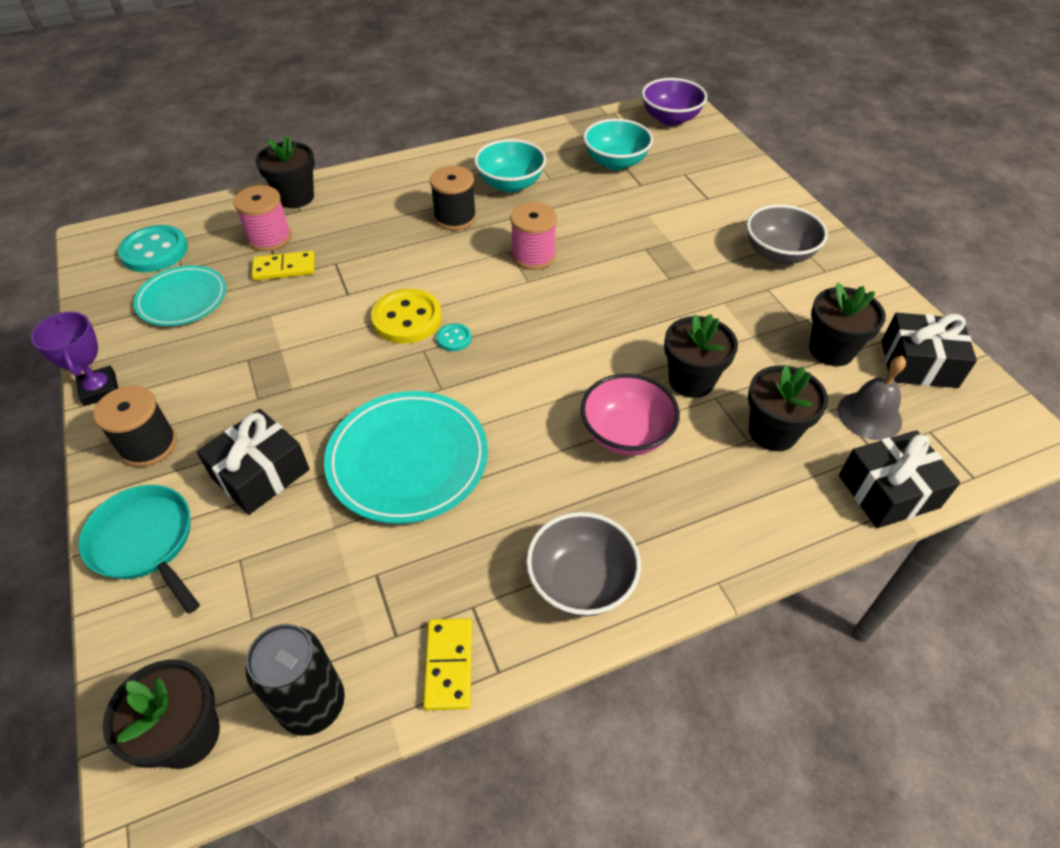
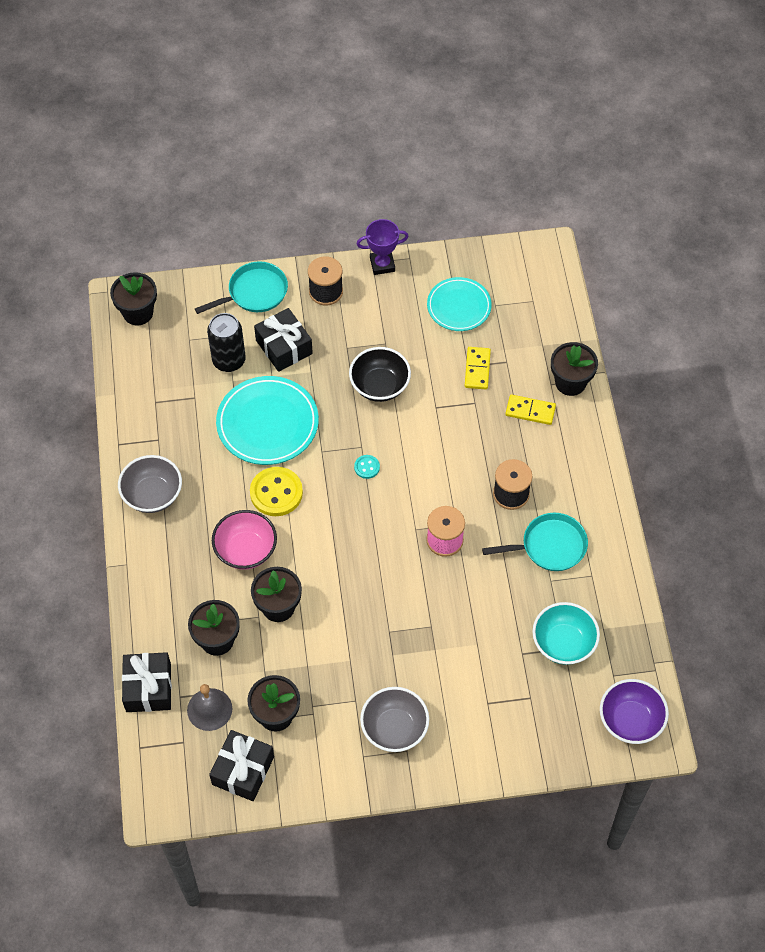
camera: 105 degrees right, 10 degrees up
(154, 251) = (521, 288): turquoise button -> none
(269, 238) = (518, 361): pink spool -> none
(312, 704) = (133, 363): black can -> black can (229, 360)
(321, 351) = (379, 386): none -> black bowl
(407, 318) = (396, 441): yellow button -> yellow button (276, 493)
(448, 665) = (130, 423): yellow domino -> yellow domino (530, 411)
(510, 184) = (549, 546): turquoise bowl -> turquoise pan

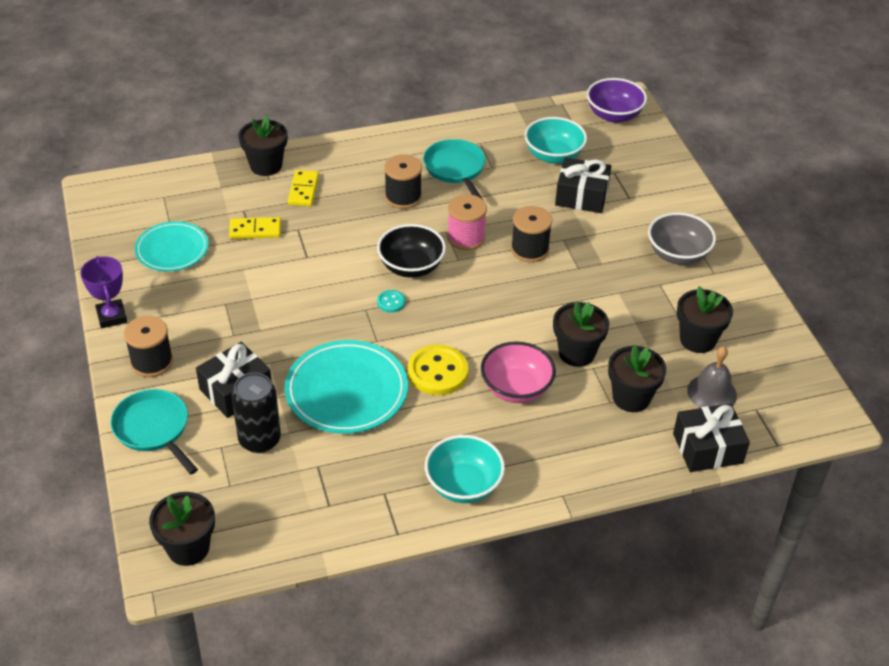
camera: 100 degrees left, 15 degrees down
(152, 495) = (463, 485): grey bowl -> turquoise bowl
(243, 770) = (766, 357): black gift -> black gift (581, 196)
(379, 386) = (283, 302): black bowl -> black bowl (411, 267)
(420, 593) = (529, 249): none -> black spool

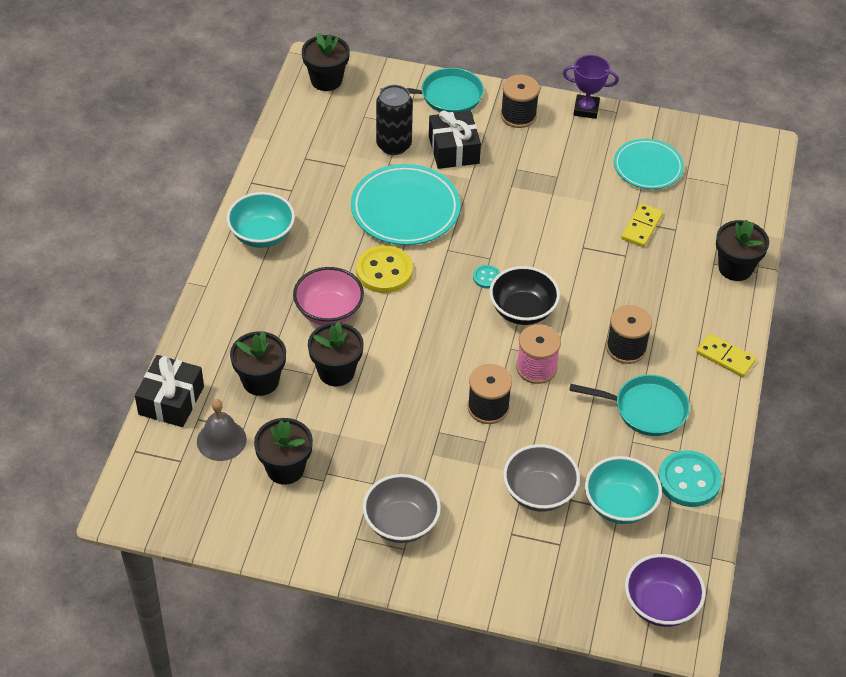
camera: 120 degrees right, 5 degrees up
(303, 190) = (681, 280): yellow domino -> yellow domino (725, 357)
(502, 131) = (689, 480): none -> turquoise button
(581, 196) = (539, 492): black gift -> grey bowl

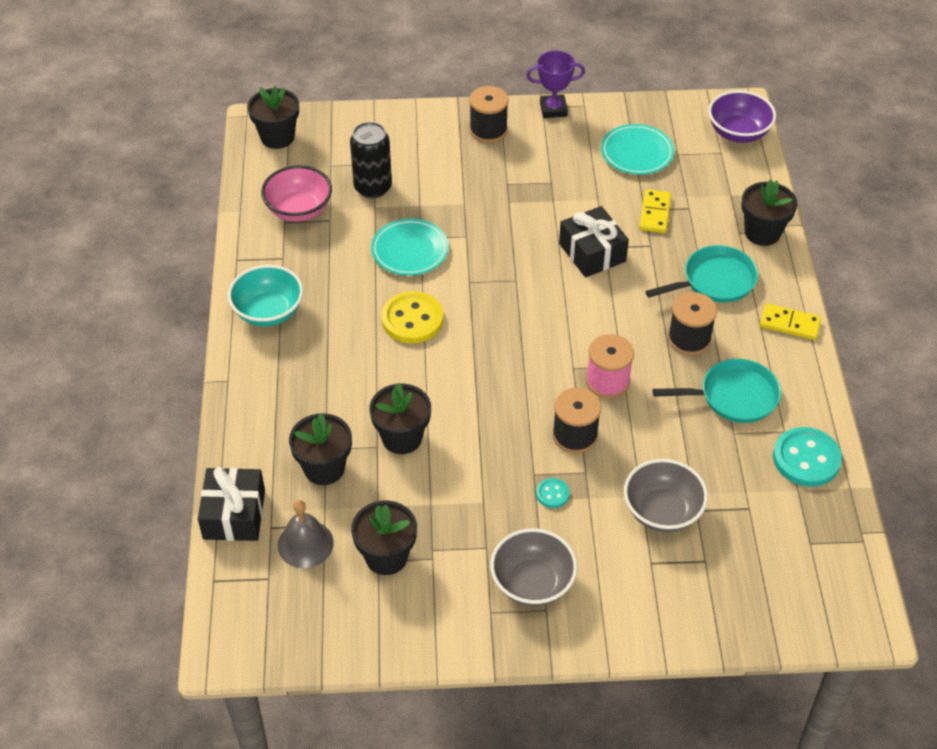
camera: 15 degrees left, 0 degrees up
(329, 311) = (370, 375): pink bowl -> pink bowl (299, 210)
(405, 209) = (410, 250): turquoise plate -> turquoise plate, size x0.66
(447, 96) = (408, 126): turquoise pan -> turquoise pan (715, 281)
(454, 150) = (436, 178): black gift -> black gift (592, 252)
(486, 277) = (520, 301): turquoise button -> turquoise button (552, 494)
(522, 310) = (570, 326): black bowl -> none
(619, 504) = (748, 502): turquoise bowl -> none
(660, 604) = (831, 596): purple bowl -> purple bowl (738, 133)

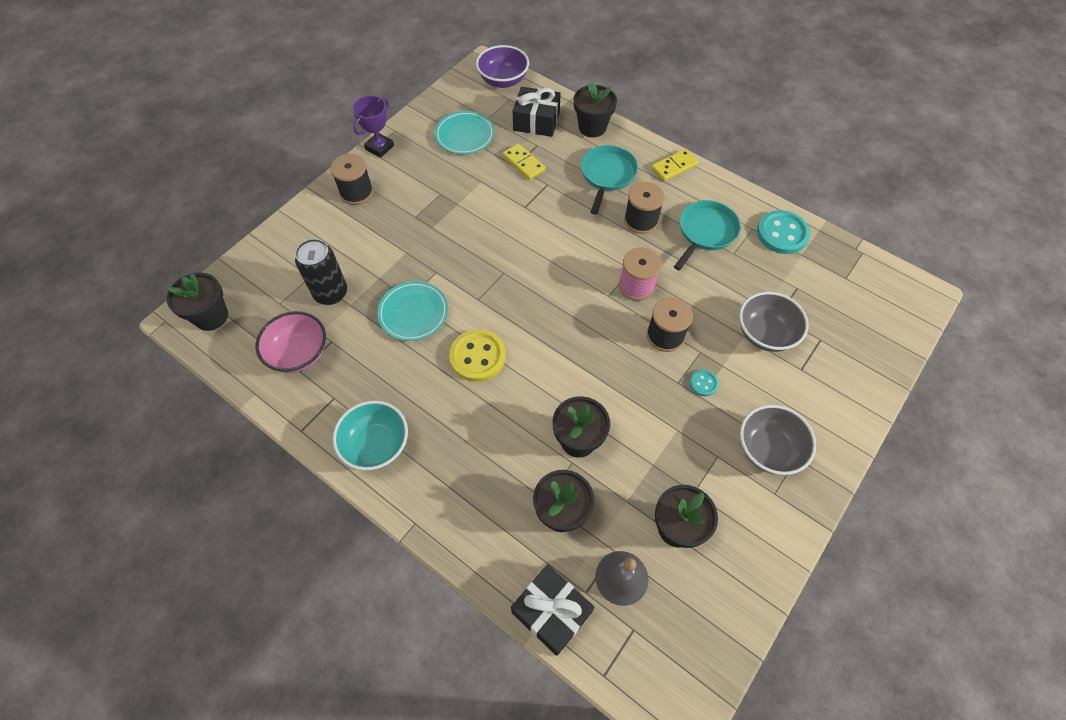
camera: 50 degrees left, 10 degrees up
(592, 252) = (522, 216): black gift -> black gift (536, 121)

